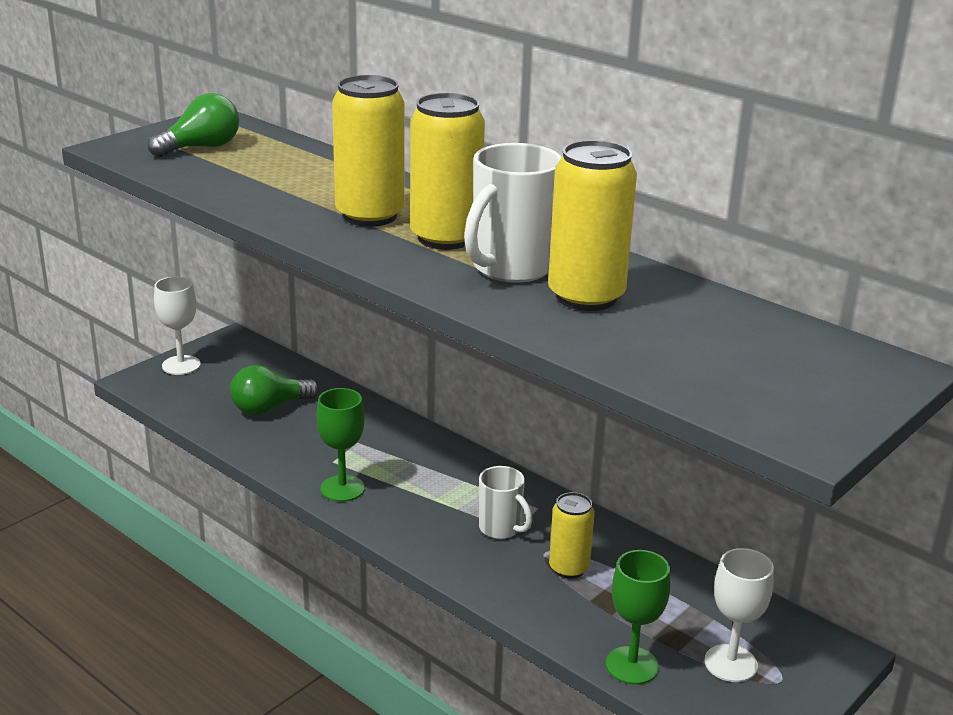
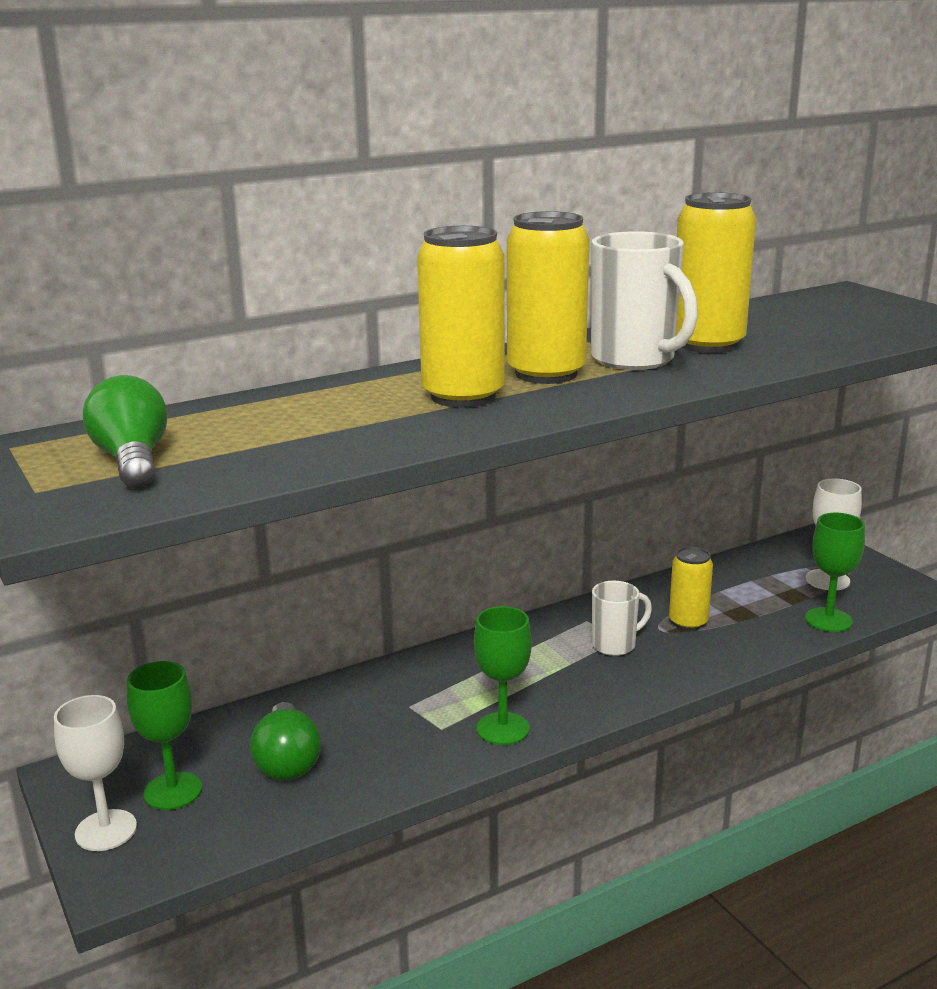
camera: 70 degrees left, 5 degrees down
(225, 376) = (173, 791): none -> green goblet

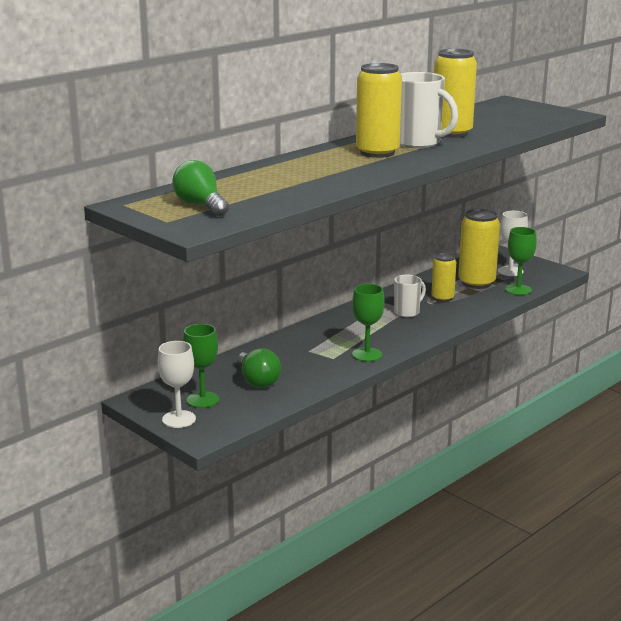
camera: 15 degrees left, 0 degrees up
(463, 396) = (343, 166): yellow can -> yellow can (476, 283)

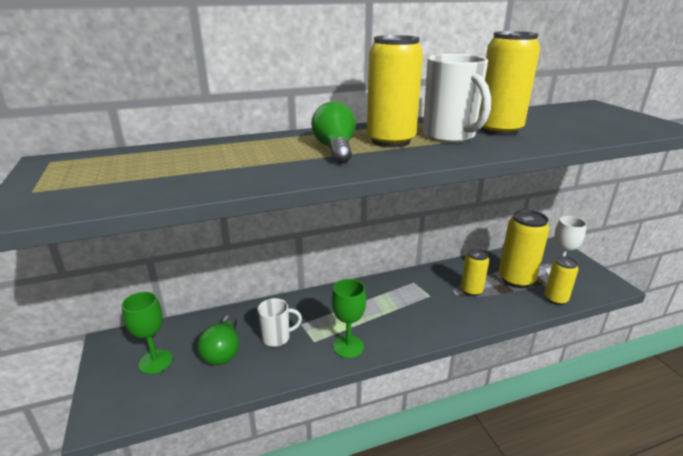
camera: 25 degrees right, 5 degrees up
(179, 419) = (110, 382): white goblet -> none
(201, 206) = (106, 176): green light bulb -> green light bulb (335, 149)
(407, 312) = (426, 300): white mug -> white mug (277, 338)
(518, 290) = (555, 299): green goblet -> yellow can

